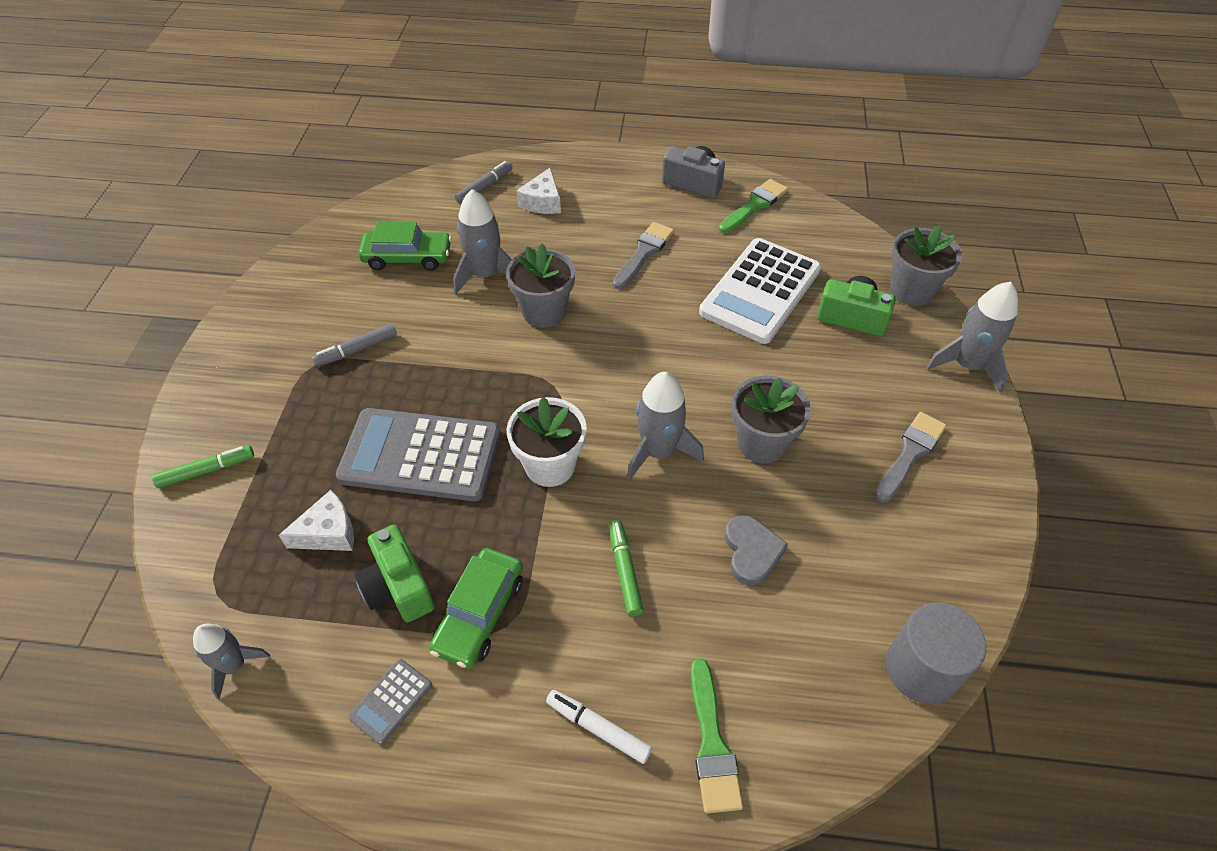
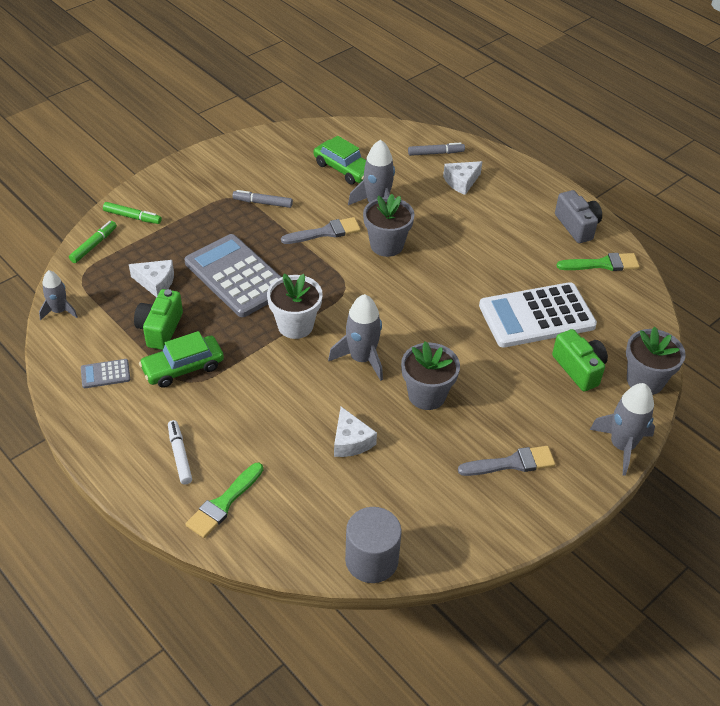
camera: 40 degrees right, 5 degrees down
(624, 570) = (274, 400): green marker -> green marker (94, 245)
(644, 253) = (488, 249): grey brush -> grey brush (325, 232)
(752, 552) = (351, 441): grey heart -> white cheese

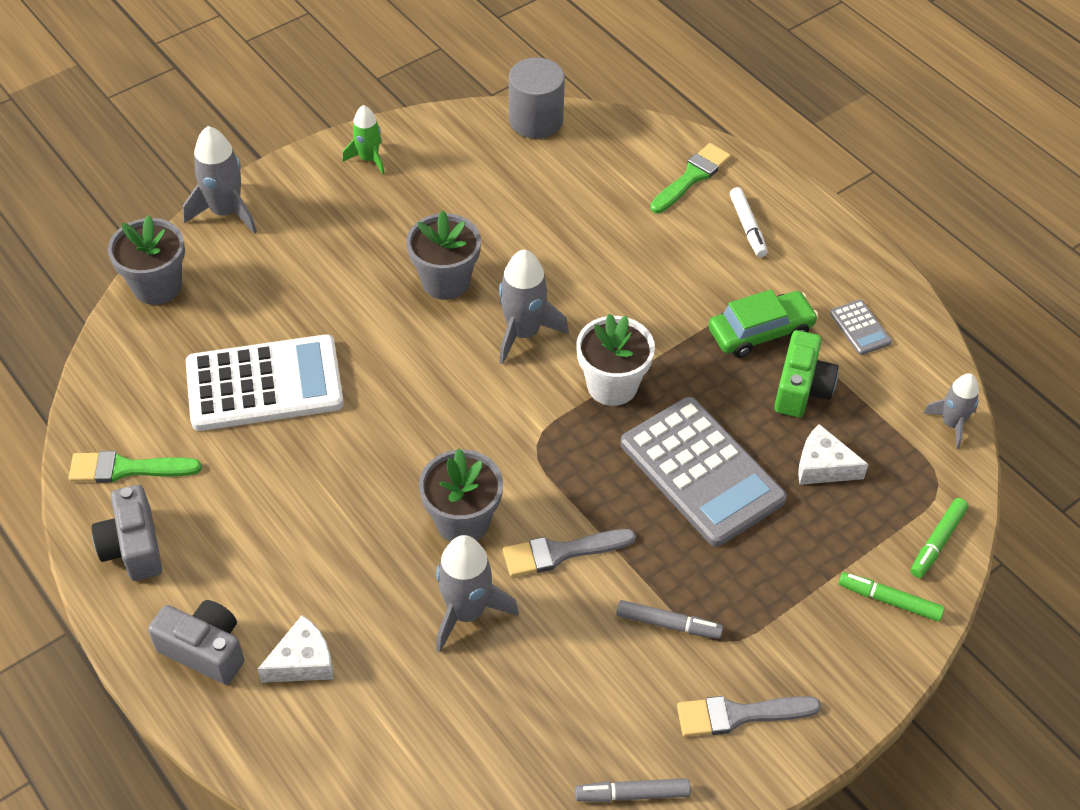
camera: 175 degrees left, 5 degrees up
(105, 374) = (860, 328): grey calculator -> grey calculator turned 75 degrees clockwise
(344, 169) = (517, 705): green car -> none
(351, 441) = (547, 233): white cheese -> none
(435, 153) = (333, 743): grey marker -> grey marker (632, 794)
(511, 463) = (363, 200): grey brush -> grey brush (739, 715)
(515, 184) = (205, 650): none -> grey camera
(519, 506) = (368, 159): none -> green rocket
(579, 369) = (236, 305): green camera -> none

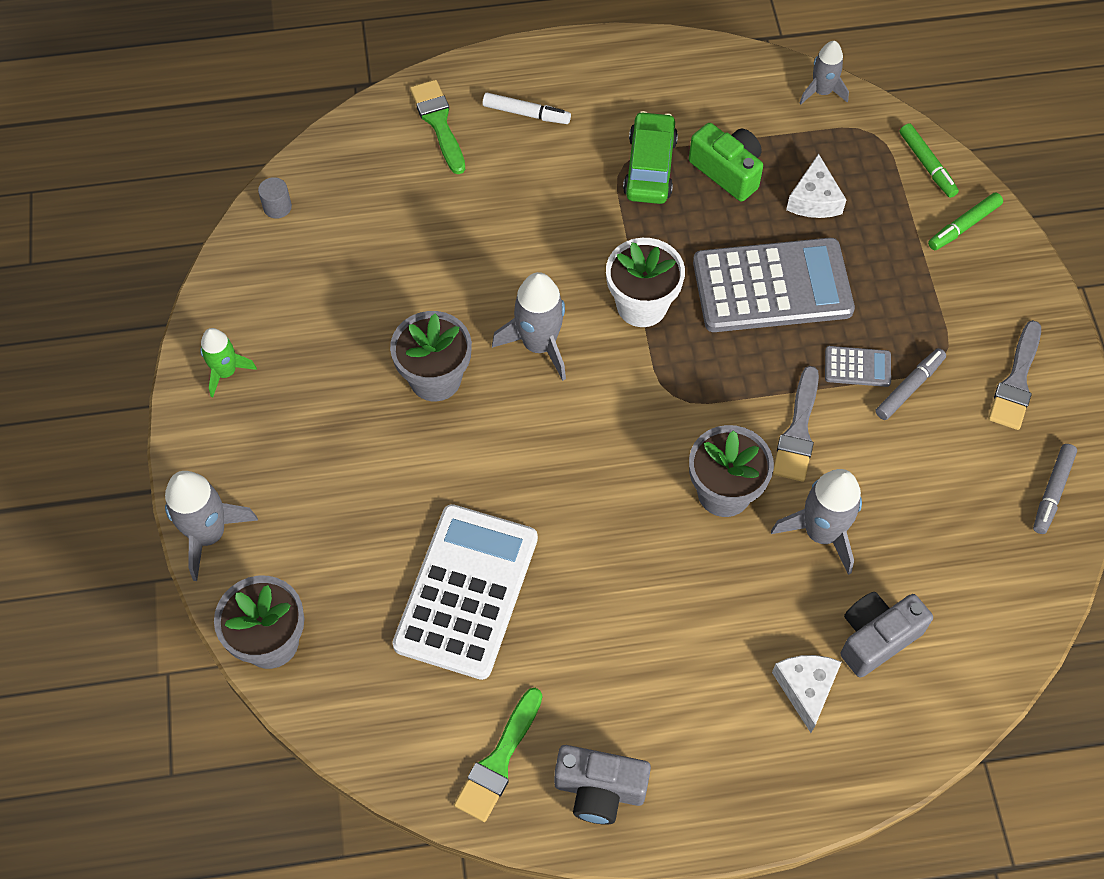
camera: 60 degrees left, 10 degrees up
(205, 650) = (752, 768): grey camera -> grey camera (876, 638)
(536, 120) = (277, 207): grey cylinder -> grey cylinder, size x0.47
(823, 466) = (814, 199): white cheese -> white cheese turned 45 degrees counterclockwise
(860, 328) = (689, 96): grey calculator -> grey calculator (857, 367)

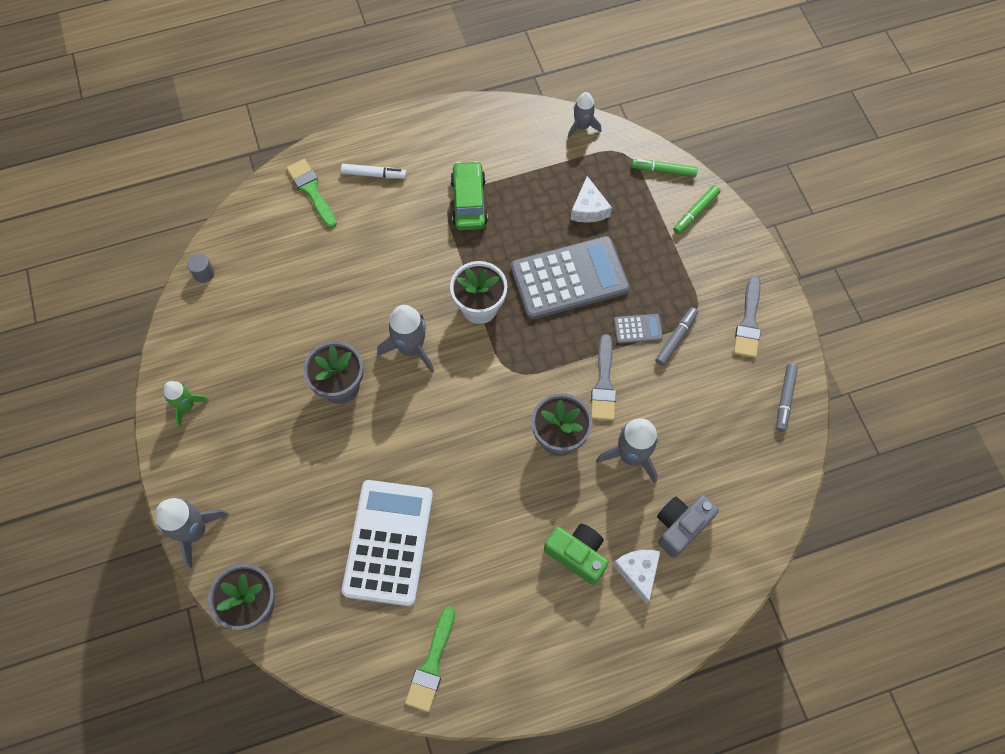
camera: 10 degrees left, 5 degrees up
(599, 790) = (506, 672): grey camera -> none
(727, 171) = (524, 196): green camera -> green camera (577, 554)
(927, 165) = (663, 171): green marker -> green marker turned 135 degrees clockwise

